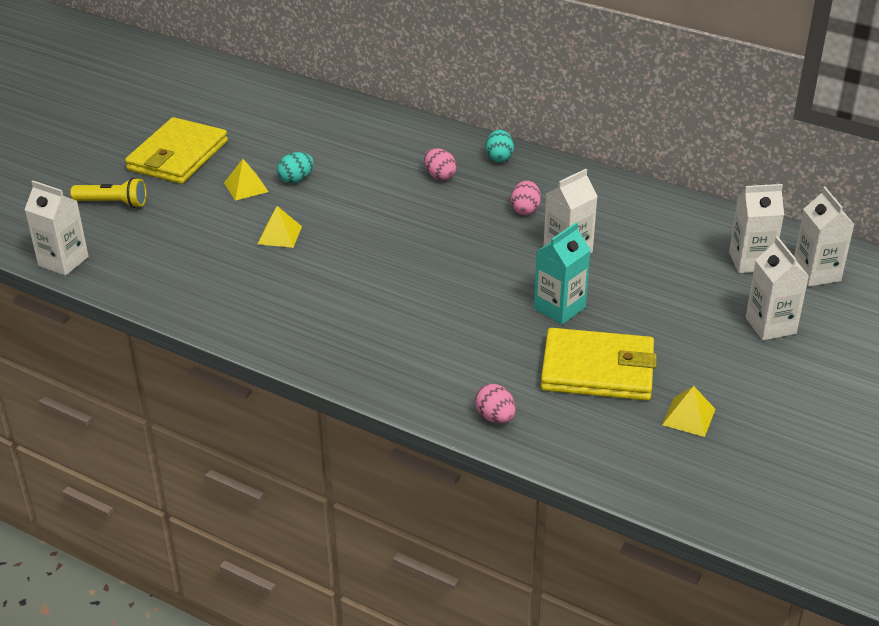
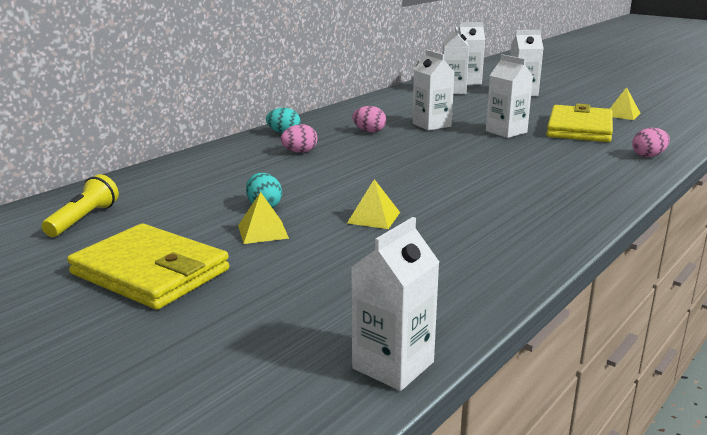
camera: 80 degrees left, 15 degrees down
(113, 203) = (245, 322): yellow flashlight -> yellow flashlight (84, 219)
(559, 308) = (506, 132): turquoise carton -> white carton

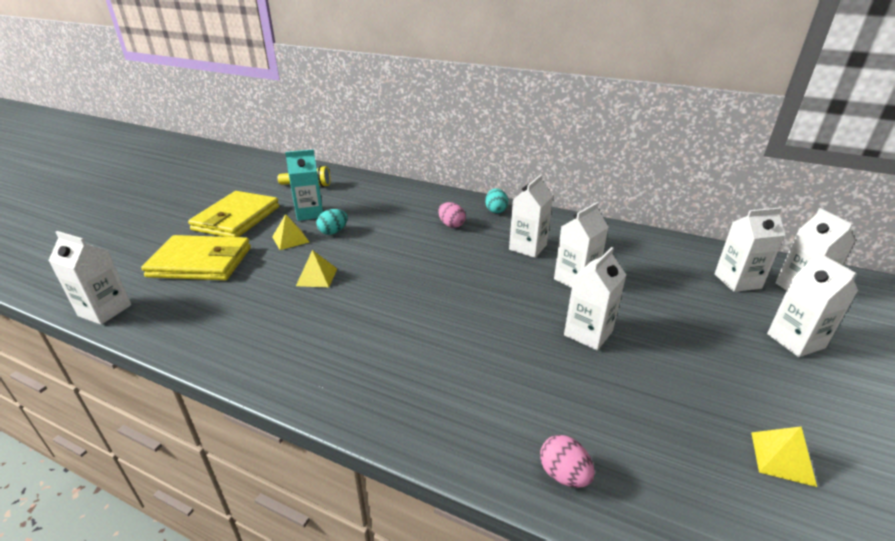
camera: 75 degrees right, 10 degrees up
(191, 219) = (310, 213): none -> turquoise carton
(369, 131) = (528, 247): pink egg -> white carton
(579, 128) = (654, 401): yellow wallet -> yellow wallet (200, 262)

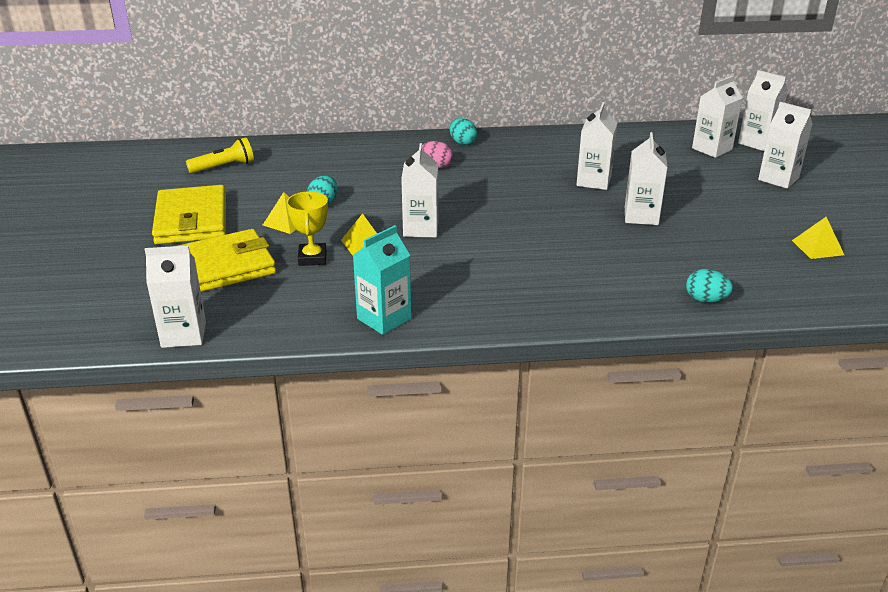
camera: 30 degrees left, 0 degrees up
(267, 276) = (312, 258): none -> yellow trophy
(310, 213) = (271, 193): turquoise carton -> turquoise carton (384, 319)
(528, 247) = (528, 167): white carton -> white carton (421, 229)
(564, 474) = (705, 300): pink egg -> turquoise egg

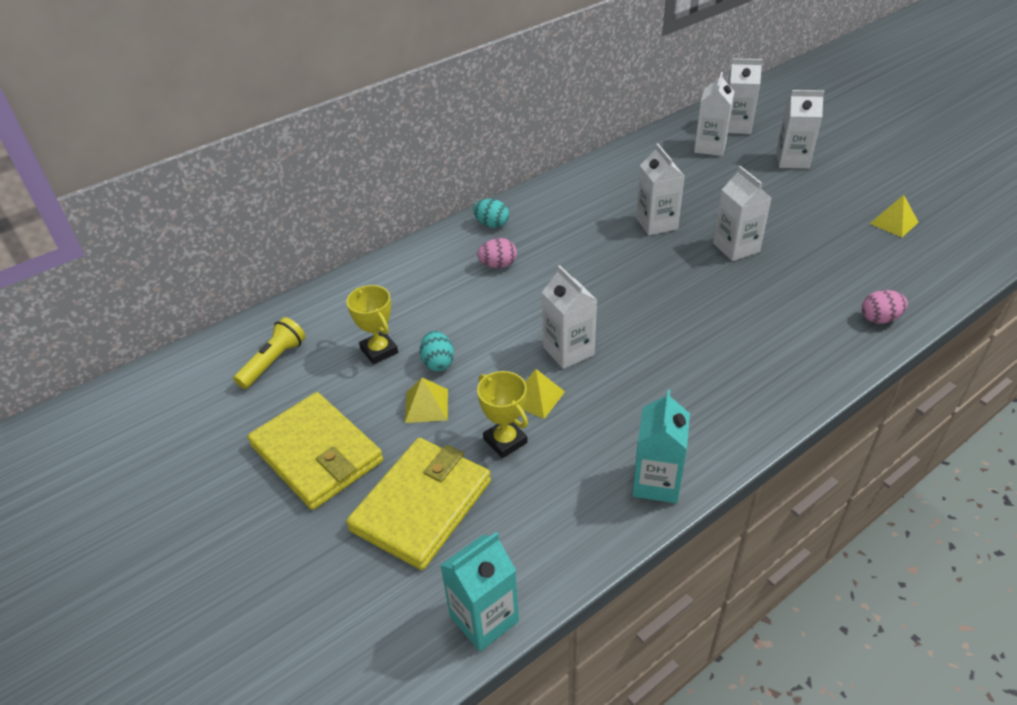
camera: 30 degrees left, 10 degrees up
(184, 334) = (484, 618): white carton -> turquoise carton
(294, 184) = (379, 351): none -> yellow trophy
(705, 300) = (879, 319): turquoise egg -> pink egg

